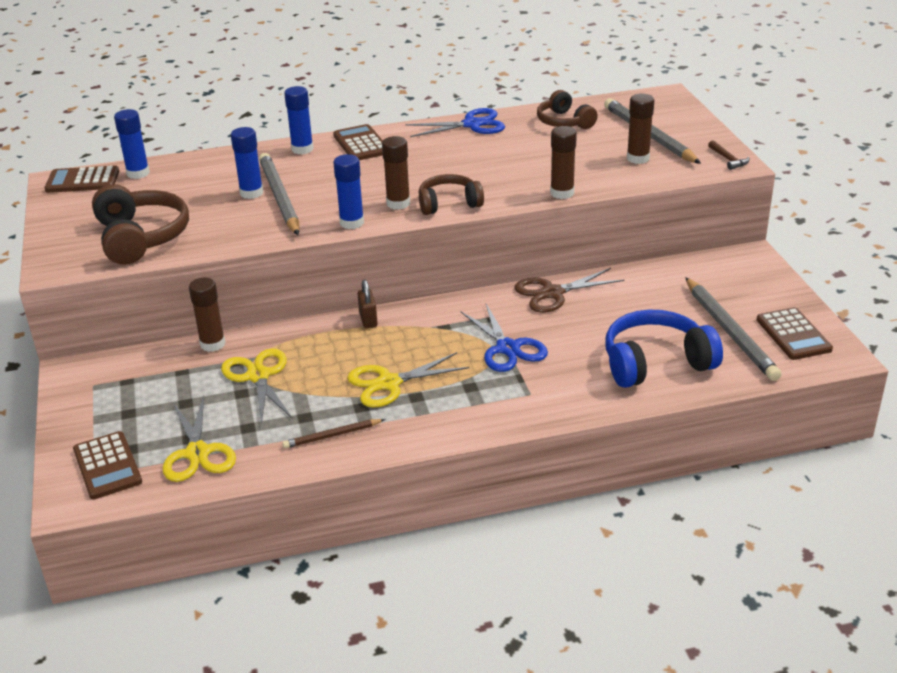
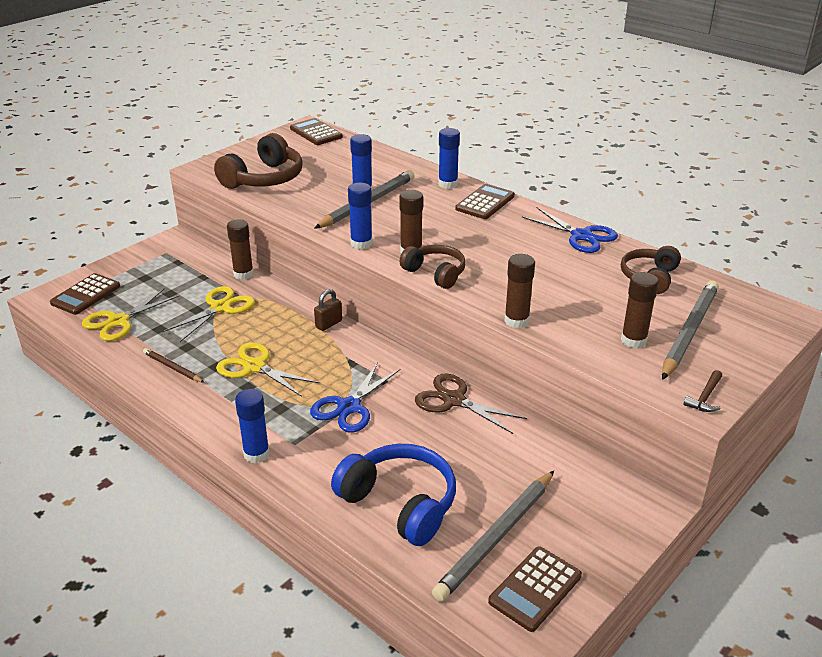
camera: 55 degrees right, 0 degrees up
(138, 173) = (345, 145): blue glue stick -> blue glue stick (256, 454)

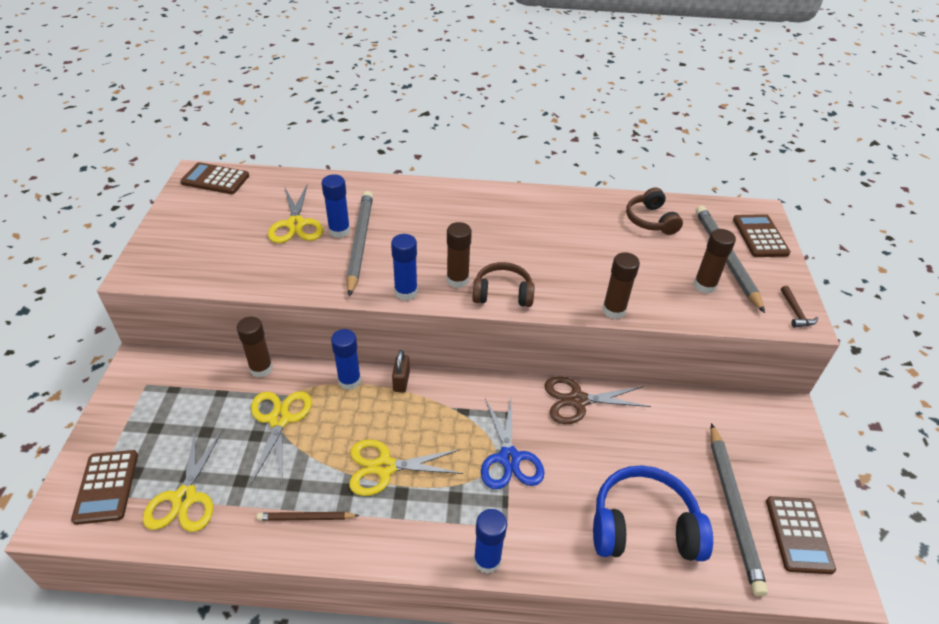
camera: 40 degrees left, 10 degrees up
(264, 179) = (223, 257): brown headphones -> none
(336, 176) = (296, 224): none -> yellow scissors
(448, 184) = (406, 191): blue glue stick -> blue glue stick (349, 381)
(485, 202) = (458, 199): brown calculator -> brown calculator (760, 236)
(581, 236) = (565, 201): blue scissors -> none

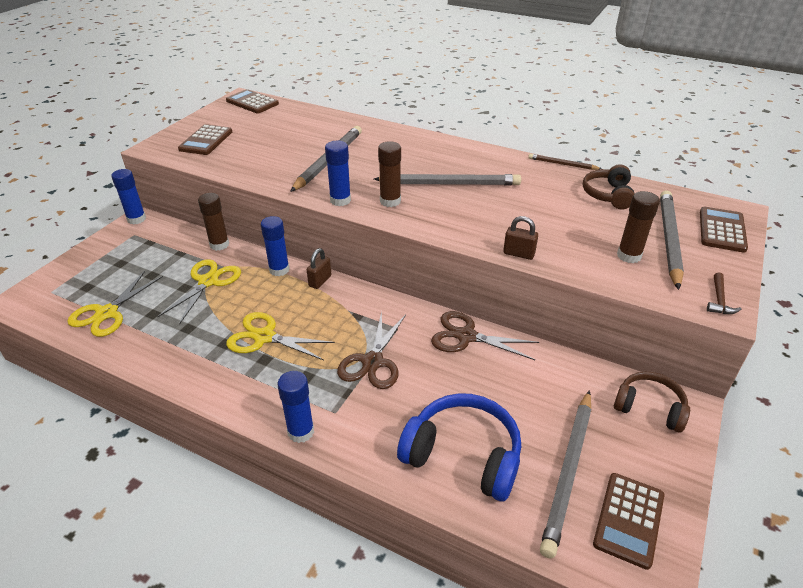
camera: 25 degrees right, 5 degrees down
(106, 487) = (63, 290): brown calculator -> brown calculator (206, 140)
(296, 224) = (288, 140): yellow scissors -> none
(306, 518) = (180, 353): brown pencil -> brown pencil (562, 164)
(339, 231) = (319, 150): blue glue stick -> blue glue stick (136, 219)
(502, 243) = (450, 184): none -> grey pencil
(502, 294) = (422, 219): brown headphones -> brown headphones (649, 408)
(509, 458) = (373, 362): blue scissors -> brown scissors
(613, 310) = (518, 254): brown glue stick -> brown padlock

